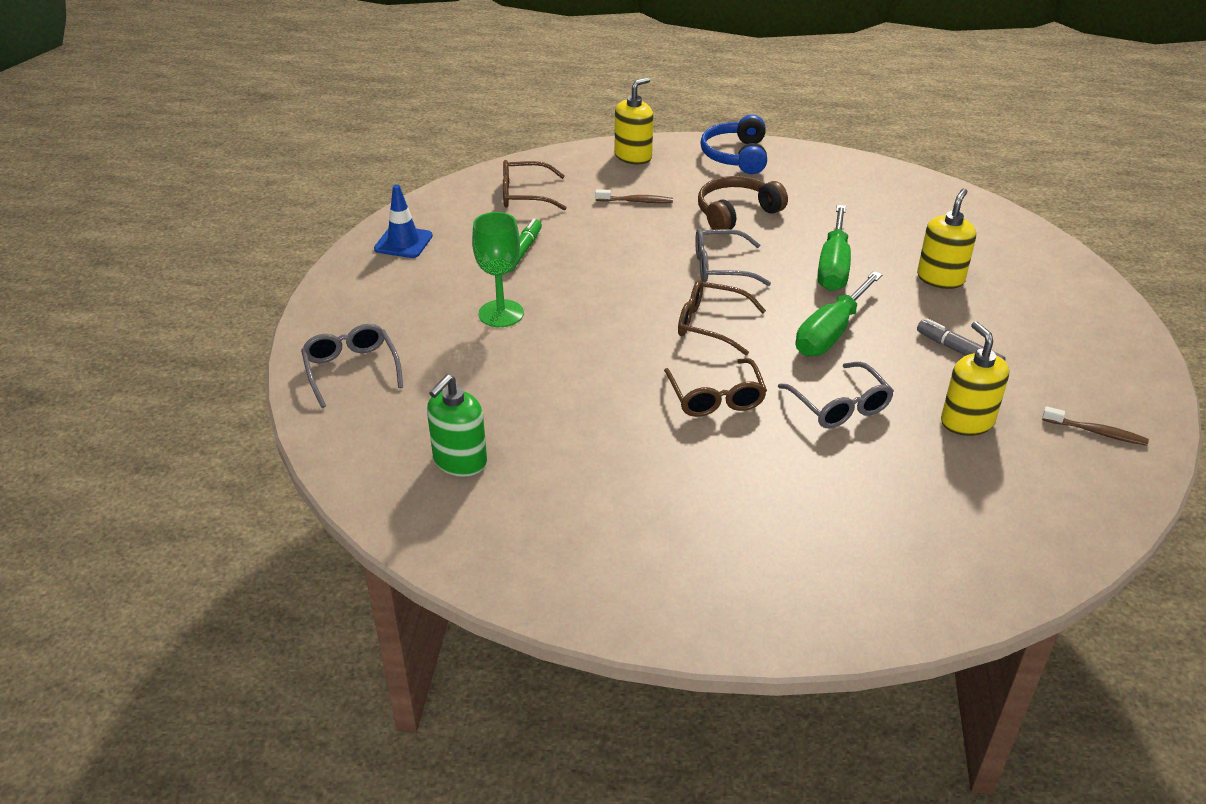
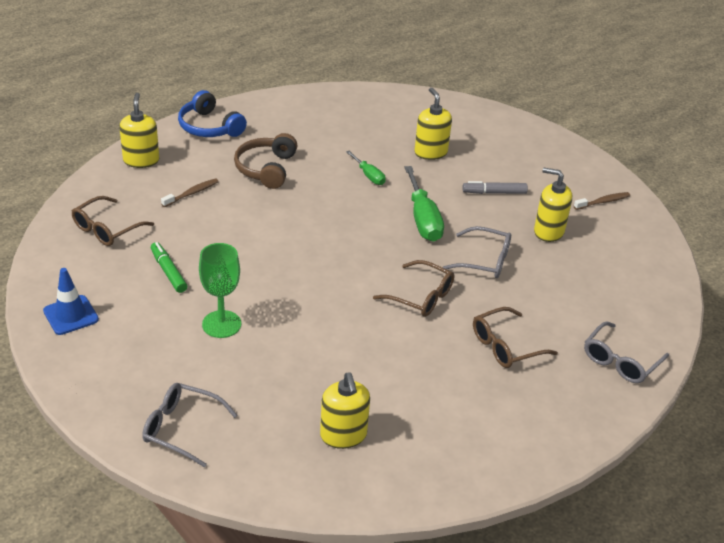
camera: 50 degrees left, 0 degrees up
(460, 461) = (343, 435): green soap dispenser -> yellow soap dispenser
(711, 325) = (356, 253): brown glasses -> brown glasses (505, 346)
(721, 267) = (309, 211): grey glasses -> grey glasses (620, 361)
(833, 267) = (369, 176): green screwdriver -> green screwdriver, size x0.55

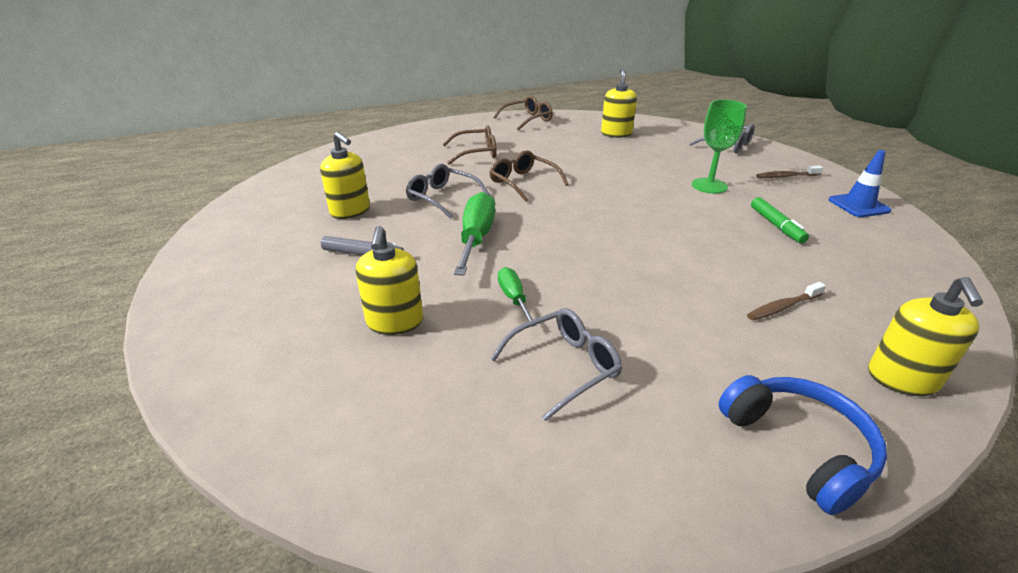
camera: 160 degrees left, 5 degrees down
(107, 229) = (880, 275): brown glasses -> brown glasses (527, 120)
(266, 169) = (671, 331): brown headphones -> none
(603, 202) = (250, 229): brown toothbrush -> brown toothbrush (786, 176)
(620, 361) = (401, 140): grey glasses -> grey glasses (564, 366)

